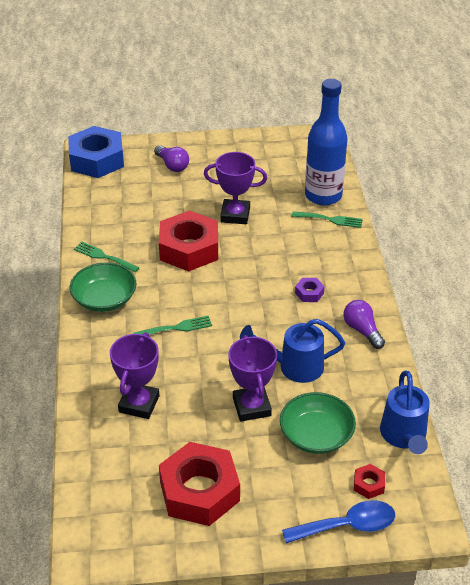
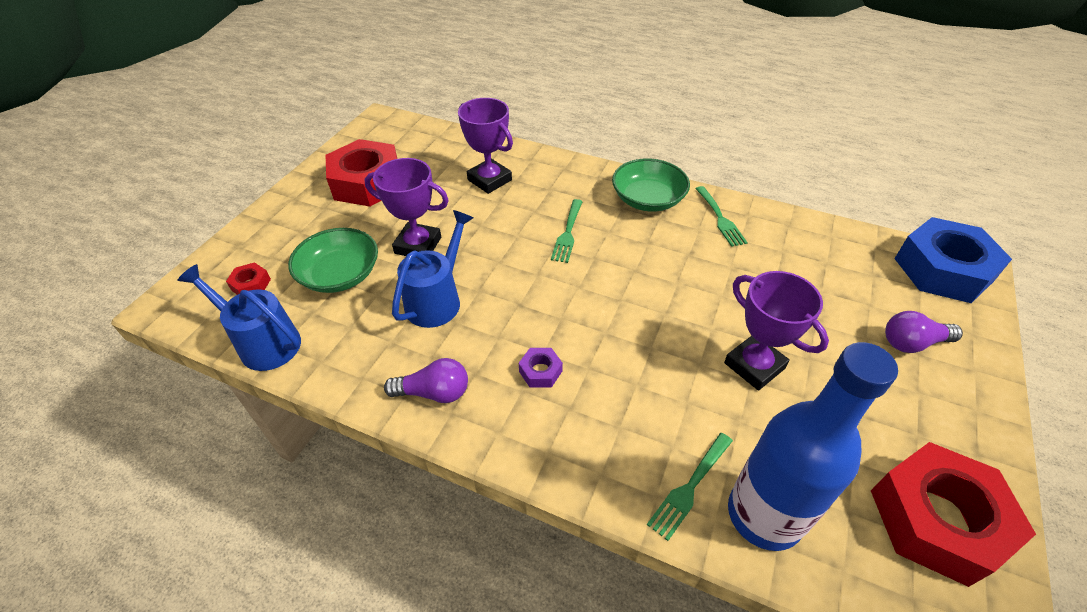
camera: 120 degrees right, 5 degrees up
(104, 257) = (720, 218): green fork -> green fork turned 105 degrees clockwise
(189, 249) = (699, 290): red nut -> red nut (937, 519)
(235, 215) = (754, 365): purple trophy -> purple trophy turned 75 degrees counterclockwise
(347, 526) = (236, 250): blue spoon -> none

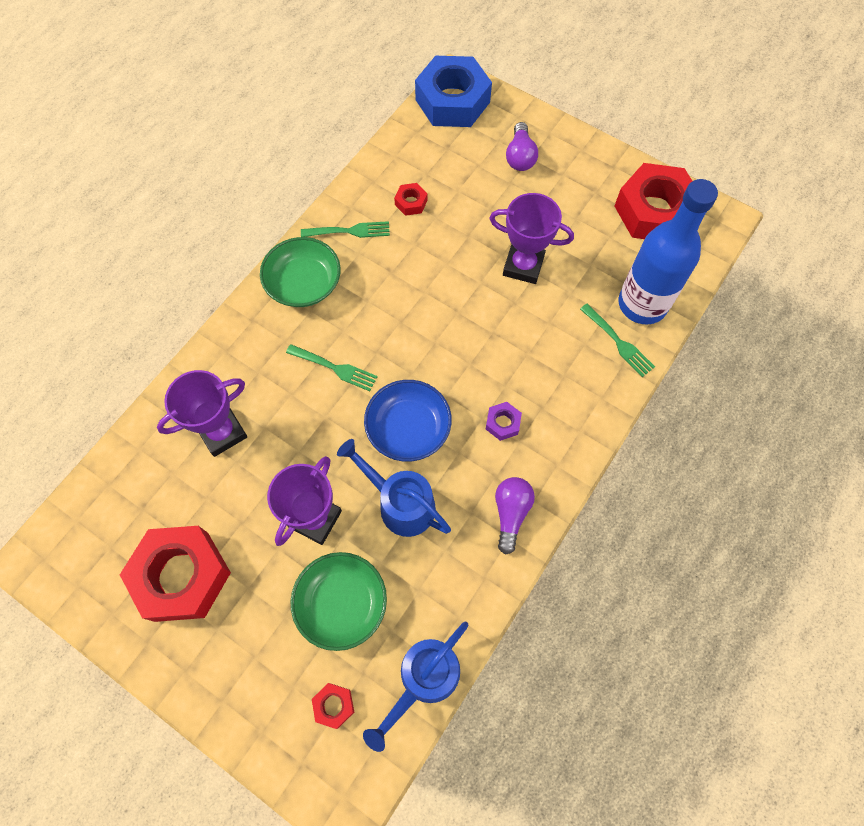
camera: 80 degrees left, 20 degrees up
(517, 293) = (408, 428): none -> blue bowl
(754, 365) = (523, 266): purple trophy -> purple trophy turned 45 degrees clockwise
(781, 256) = (411, 202): none -> red nut

